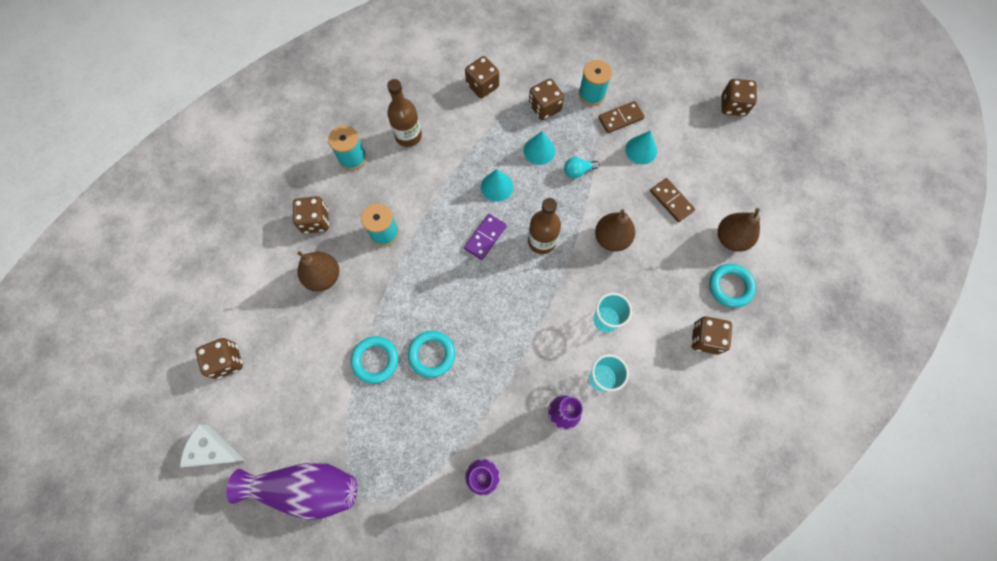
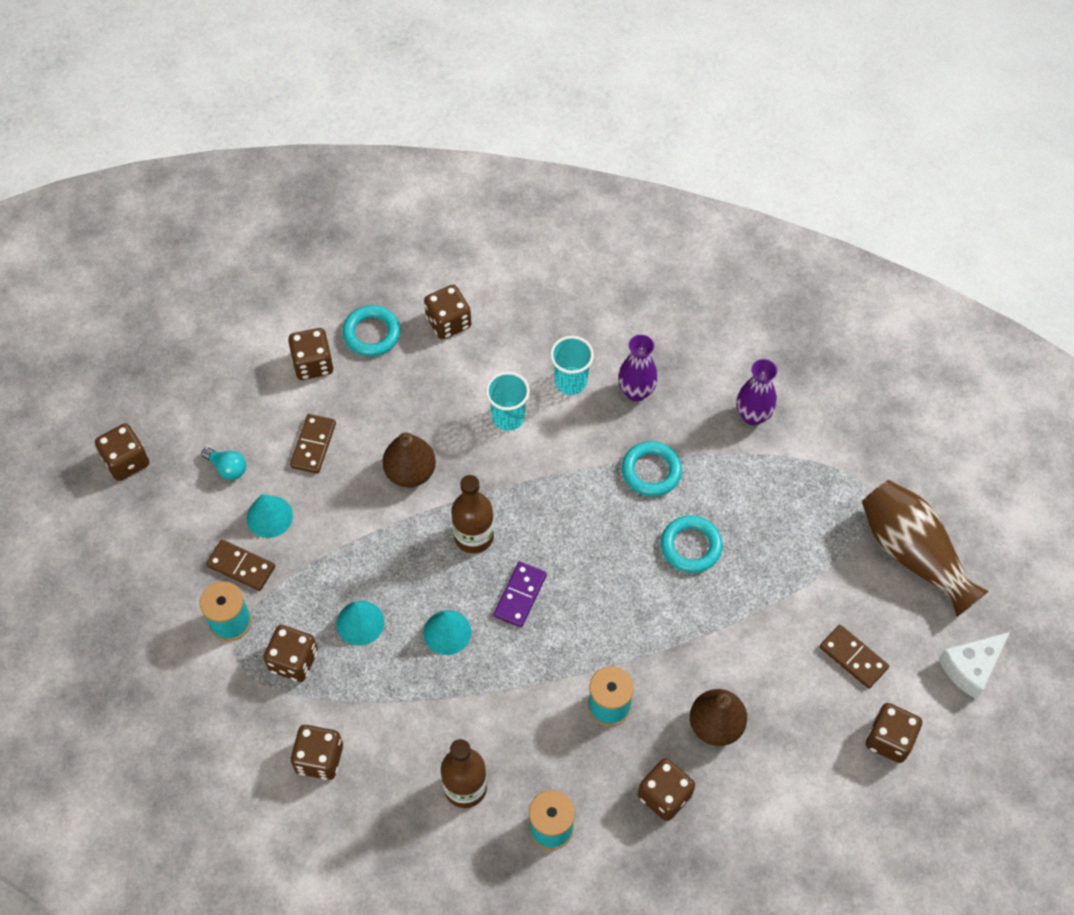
camera: 130 degrees left, 10 degrees down
(214, 450) = (971, 668): white cheese -> white cheese turned 75 degrees clockwise
(285, 386) = (853, 657): none -> brown domino
(306, 488) = (913, 553): purple vase -> brown vase
(375, 360) = (747, 594): turquoise ring -> turquoise ring (651, 471)
(485, 237) = (520, 595): purple domino -> purple domino turned 60 degrees counterclockwise
(578, 171) = (353, 562): turquoise light bulb -> turquoise light bulb (227, 468)
(731, 238) = (313, 364): brown pear -> brown dice

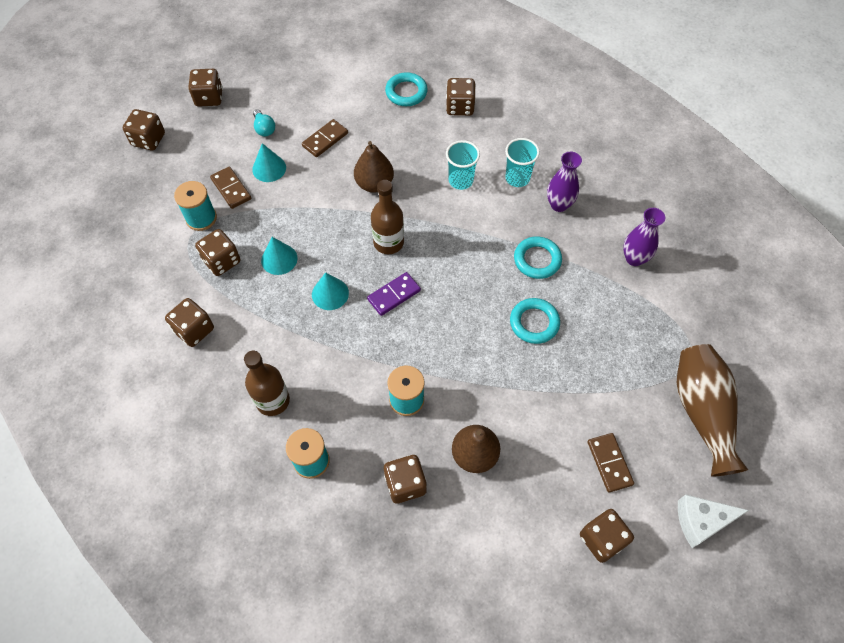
camera: 30 degrees right, 0 degrees up
(313, 364) = (358, 93): brown dice -> brown dice (148, 140)

